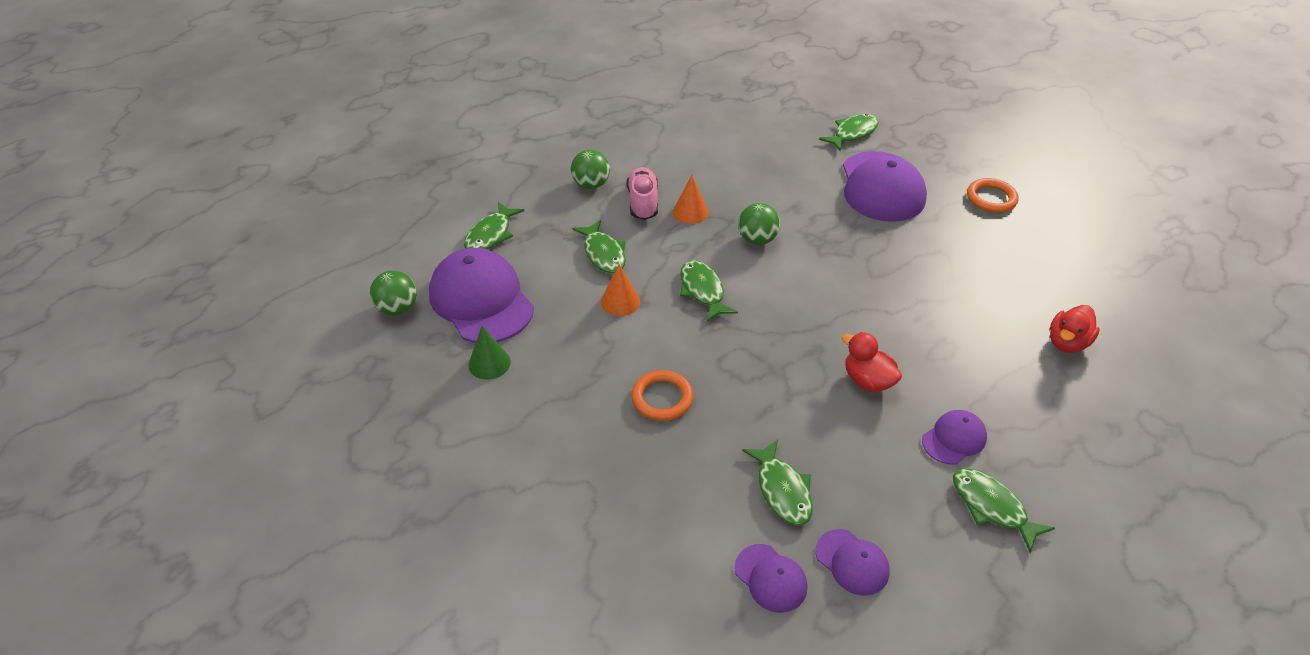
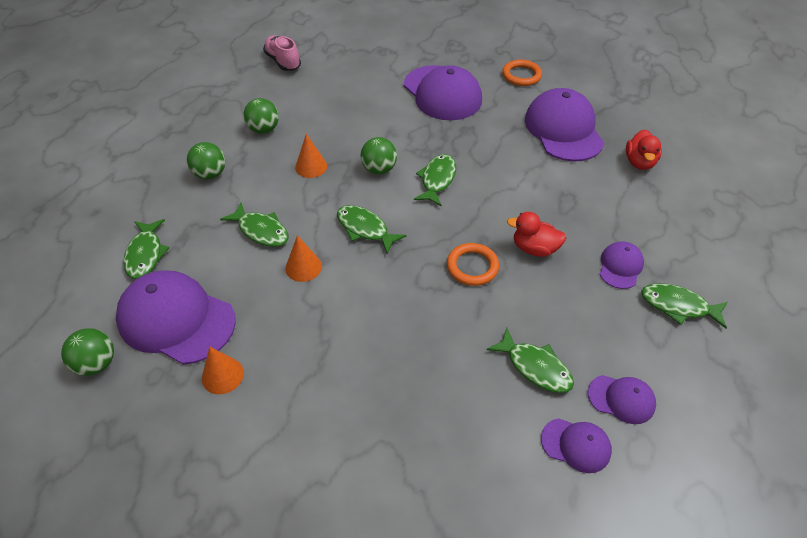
camera: 30 degrees left, 5 degrees up
(489, 363) = (222, 375): green cone -> orange cone
(643, 203) = (266, 173): pink shoe -> pink shoe (283, 61)
(662, 398) = (394, 335): orange ring -> orange ring (472, 266)
(668, 160) = (264, 129): none -> green ball
(852, 133) = (393, 59): green fish -> green fish (437, 180)
(998, 274) = (563, 129): none -> purple cap

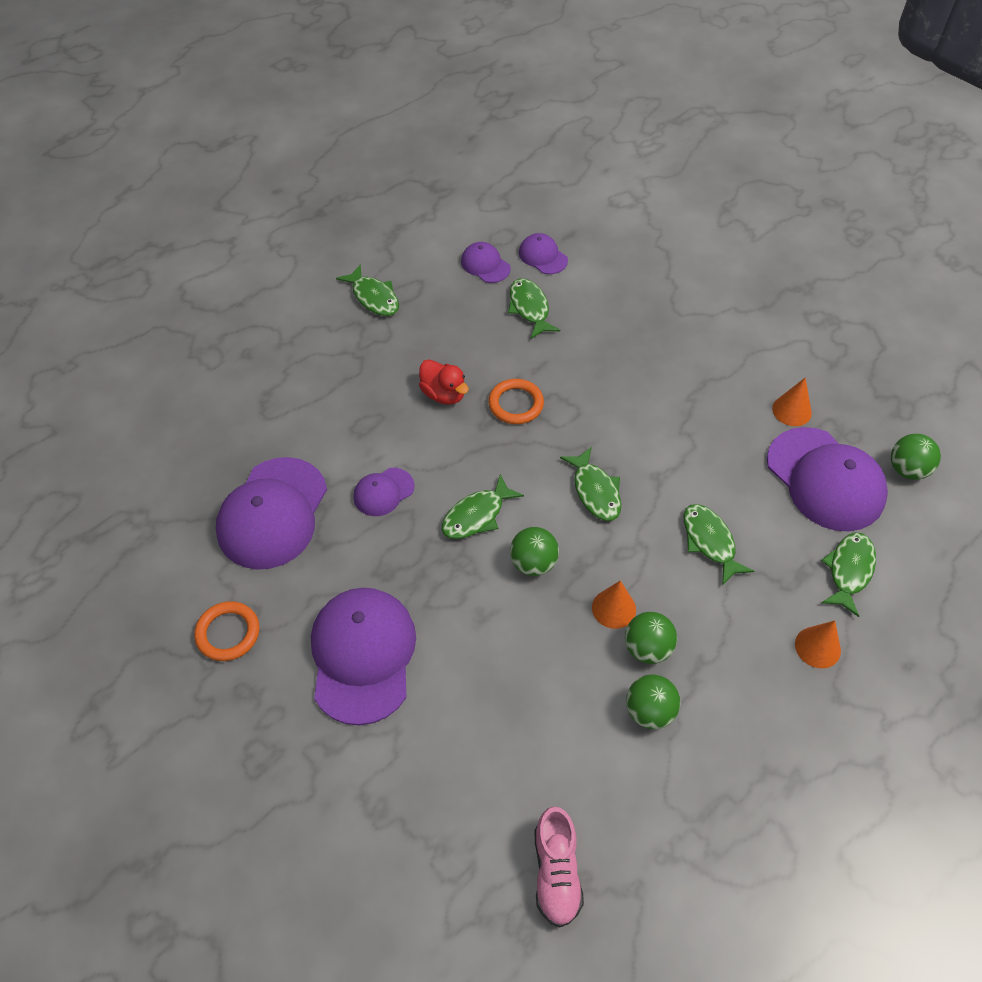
camera: 150 degrees left, 5 degrees up
(210, 174) = (748, 660): green ball -> green ball (647, 648)
(303, 267) = (680, 477): orange cone -> orange cone (817, 647)
(620, 266) = (384, 345): purple cap -> purple cap (383, 492)
(639, 162) = (242, 431): red duck -> none

